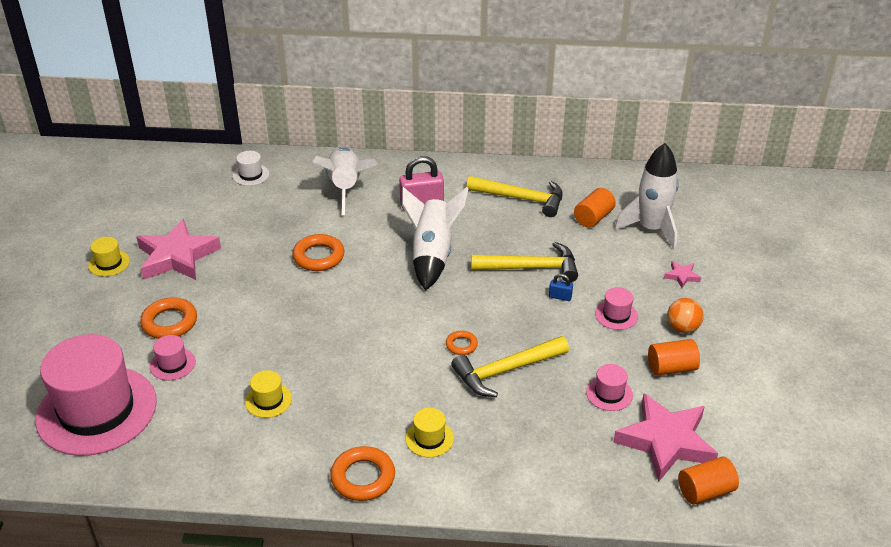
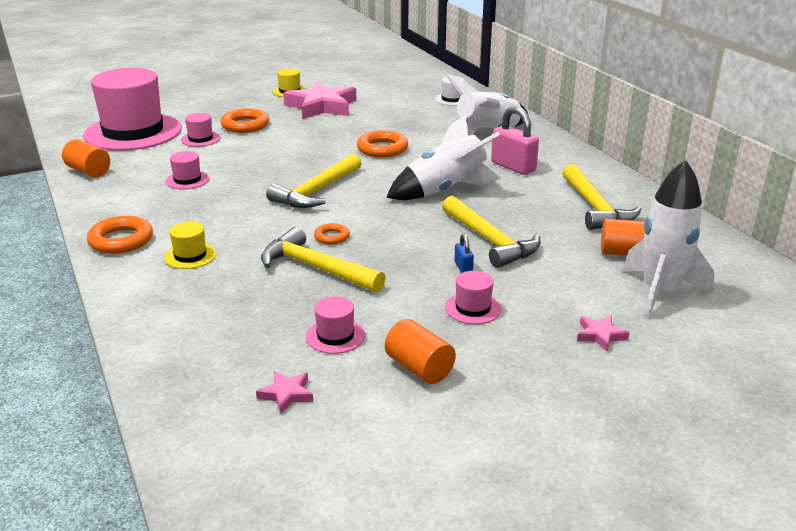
camera: 60 degrees right, 10 degrees down
(268, 400) = (187, 180): yellow hat -> pink hat
(370, 325) = (316, 191): none -> yellow hammer
(666, 441) = (286, 394): pink star -> pink star, size x0.42
(682, 328) = (502, 359): orange ball -> none
(705, 491) = (220, 445): orange cylinder -> orange cylinder (88, 171)

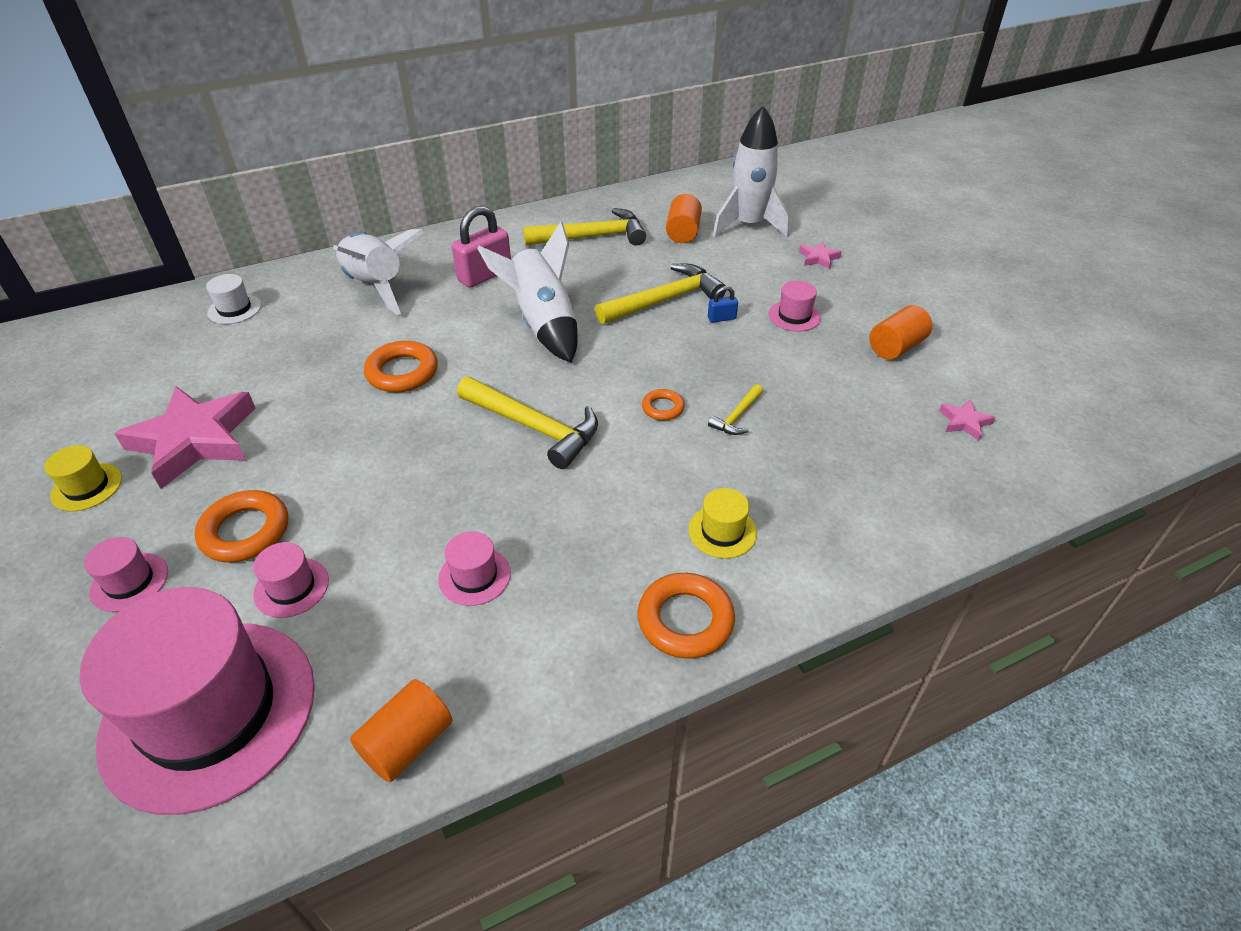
camera: 90 degrees left, 15 degrees up
(316, 268) = (737, 416): yellow hammer -> yellow hammer, size x0.49
(335, 336) = (864, 397): pink hat -> pink hat (129, 582)

